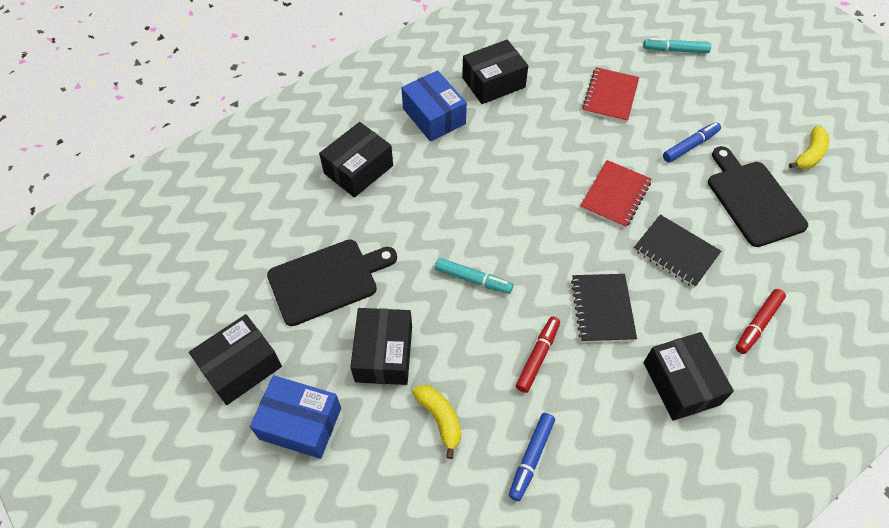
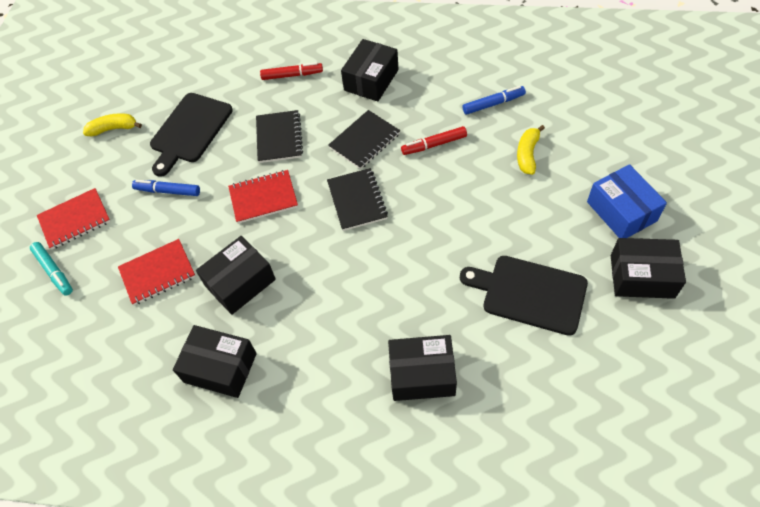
camera: 130 degrees left, 0 degrees up
(384, 354) = (530, 213): black box -> black box (240, 282)
(434, 116) = (307, 376): blue box -> none
(473, 279) = (424, 216): turquoise marker -> none
(541, 250) = (357, 200): none -> black notebook
(717, 82) = (75, 220): none -> red notebook

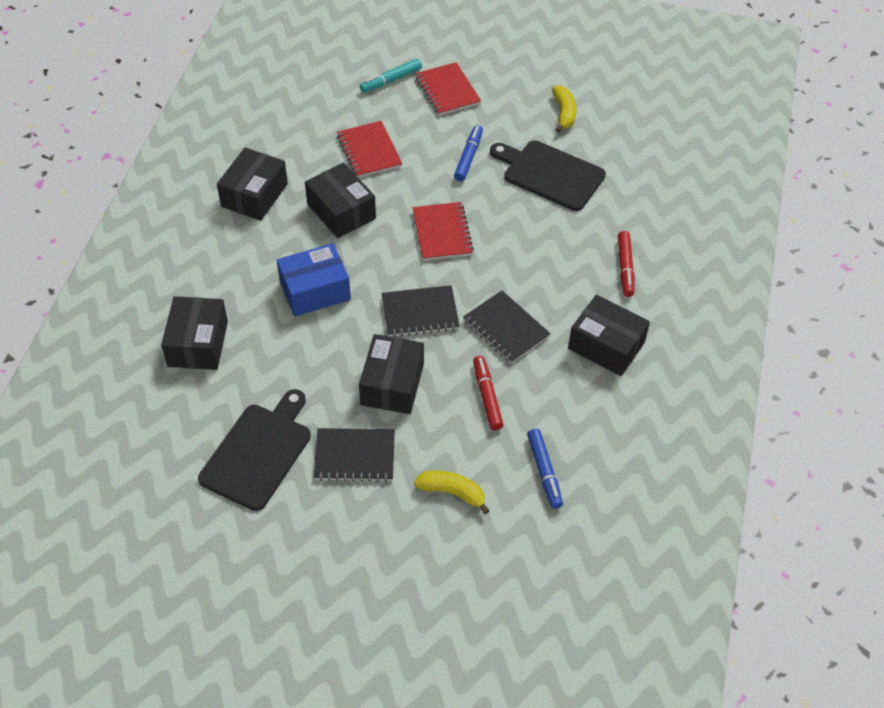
camera: 90 degrees right, 5 degrees down
(279, 138) = (525, 250): black notebook -> black notebook (355, 456)
(621, 211) = (342, 575): blue box -> blue box (315, 290)
(642, 276) = (248, 570): black box -> black box (392, 384)

